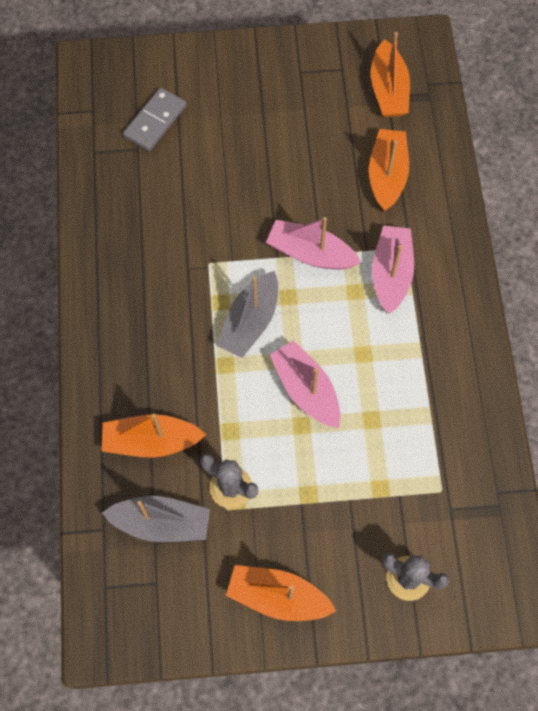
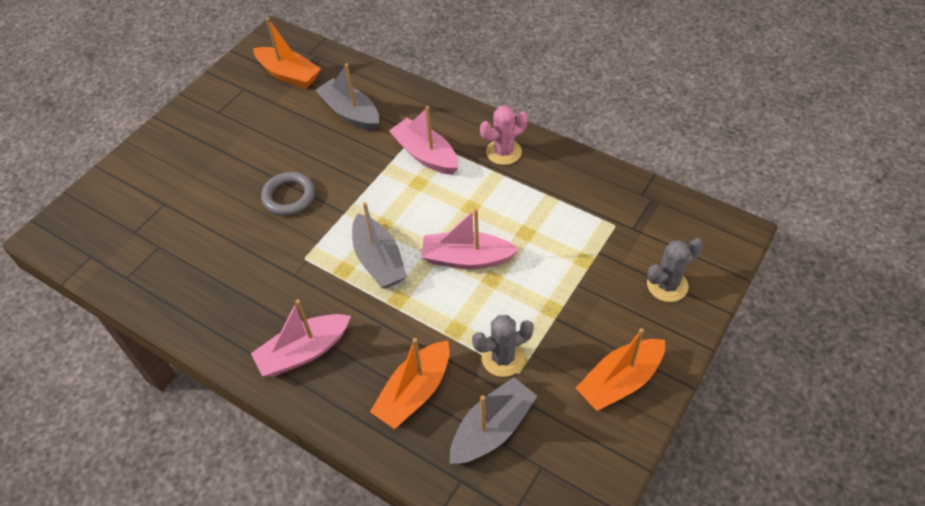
camera: 50 degrees left, 15 degrees down
(155, 121) = (150, 220): grey domino -> none
(258, 202) = (289, 196): none -> grey ring
(310, 253) = (363, 190): pink boat -> pink boat (304, 352)
(387, 175) = (350, 113): orange boat -> grey boat
(449, 337) = (503, 152): none -> pink cactus

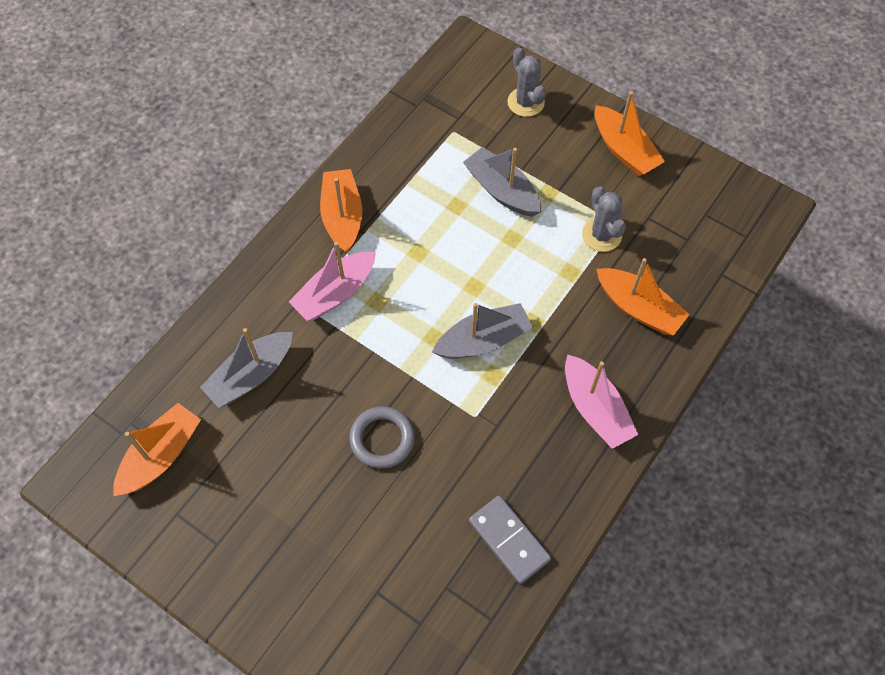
camera: 90 degrees left, 10 degrees up
(189, 287) = (509, 540): none -> grey domino
(466, 258) = (486, 259): pink boat -> none
(492, 429) = (673, 248): grey boat -> grey boat (502, 190)
(503, 152) = (342, 217): pink cactus -> orange boat

